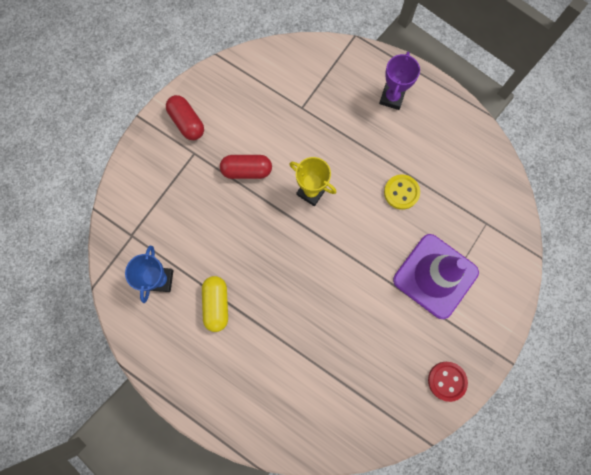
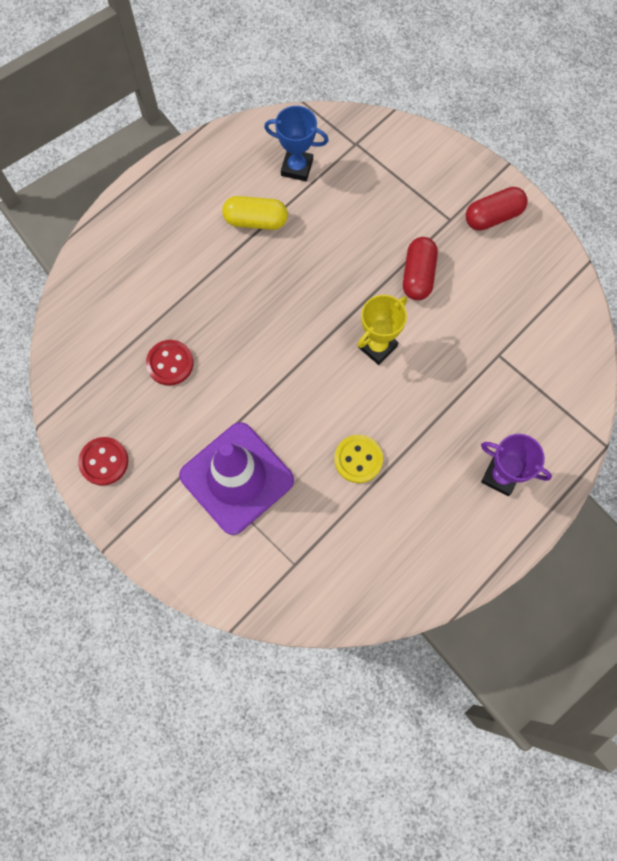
camera: 100 degrees right, 5 degrees down
(356, 347) = (170, 363): none -> red button

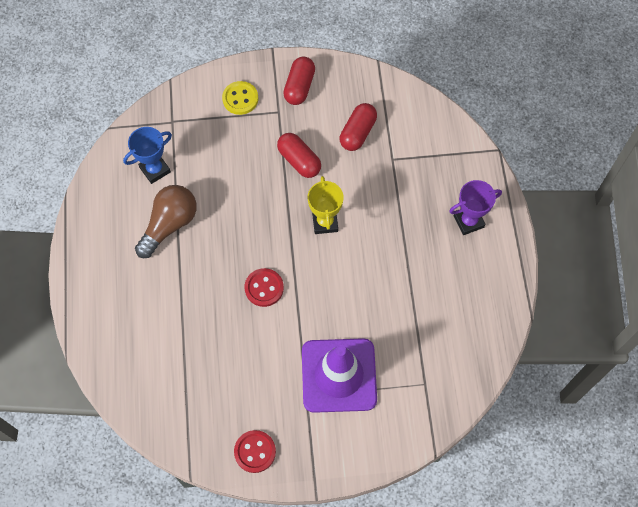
camera: 50 degrees left, 5 degrees down
(170, 363) = (222, 357): red button -> red button (264, 288)
(256, 221) = (169, 225): yellow capsule -> brown light bulb
(358, 459) = (389, 293): yellow button -> yellow button (240, 99)
(496, 303) = (358, 133): none -> red capsule

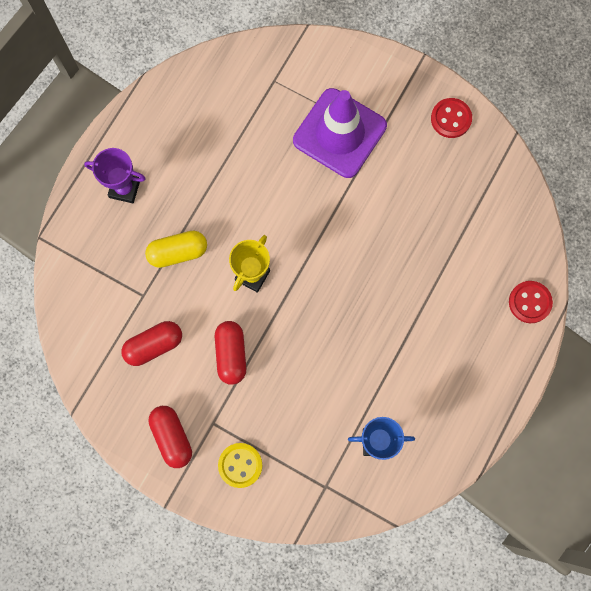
camera: 145 degrees left, 10 degrees up
(169, 225) = (398, 371): brown light bulb -> none
(264, 288) = (351, 250): red button -> red button (529, 302)
(299, 87) = (172, 437): red capsule -> red capsule turned 75 degrees counterclockwise
(392, 203) = (178, 252): none -> yellow capsule

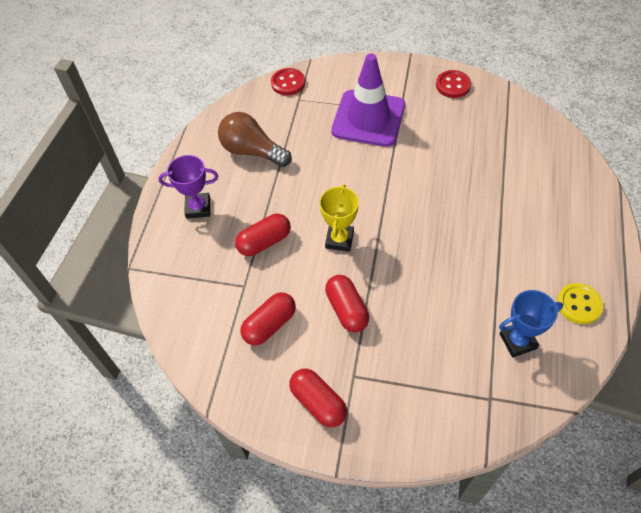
camera: 15 degrees left, 20 degrees down
(178, 252) = (264, 242): yellow capsule -> red capsule
(201, 135) = (252, 151): none -> brown light bulb
(240, 465) = (397, 406): yellow button -> yellow button (579, 304)
(529, 302) = (588, 188): red button -> red button (288, 83)

